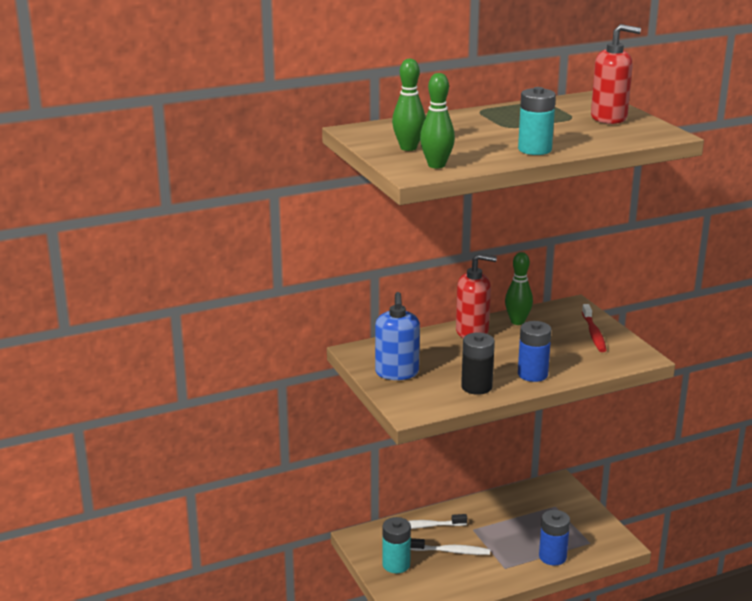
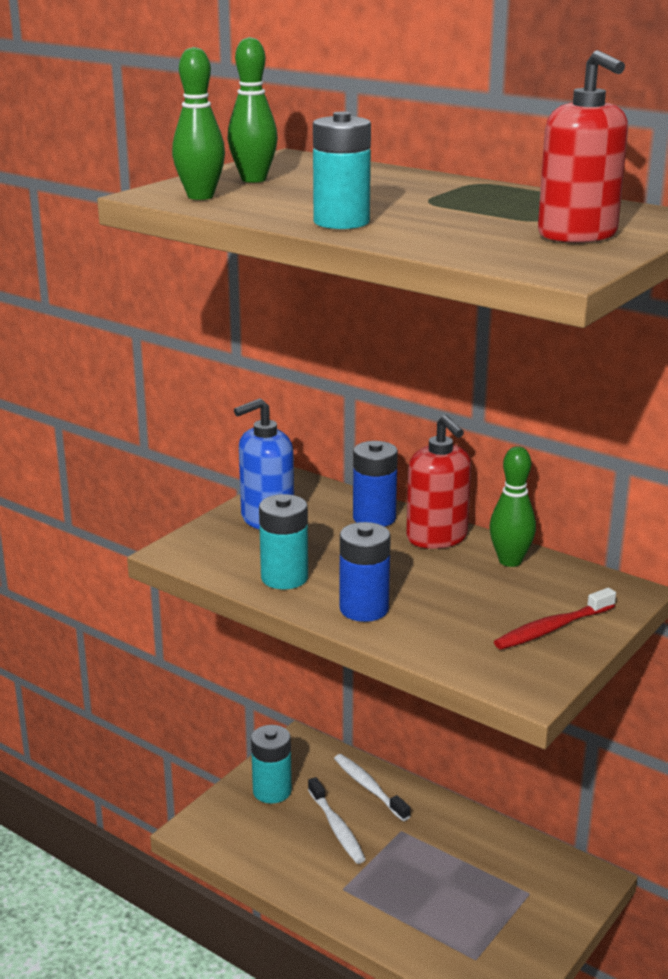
camera: 60 degrees right, 0 degrees up
(476, 387) = (284, 578): black battery -> turquoise battery
(552, 557) = (406, 928): blue battery -> blue battery (374, 518)

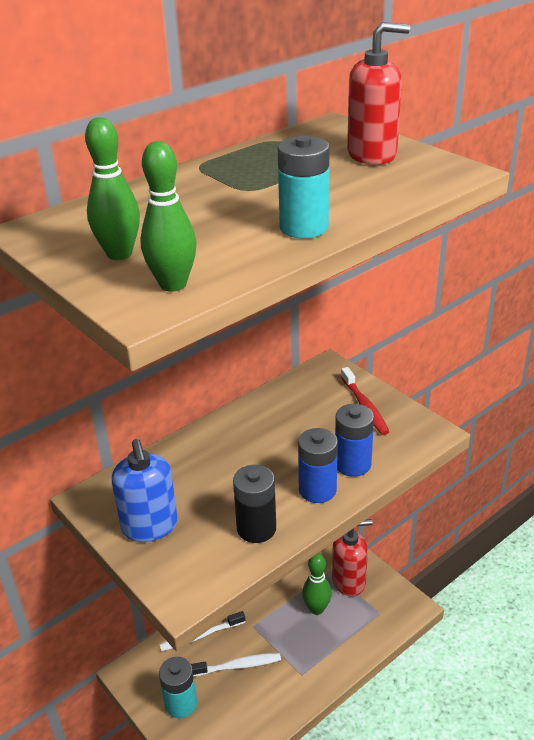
camera: 75 degrees left, 10 degrees up
(284, 578) = (256, 528): turquoise battery -> black battery
(374, 518) = (179, 461): blue battery -> blue battery (352, 464)
(437, 538) = (225, 433): red soap dispenser -> red soap dispenser (349, 581)
(510, 561) = (273, 406): green bowling pin -> green bowling pin (316, 609)

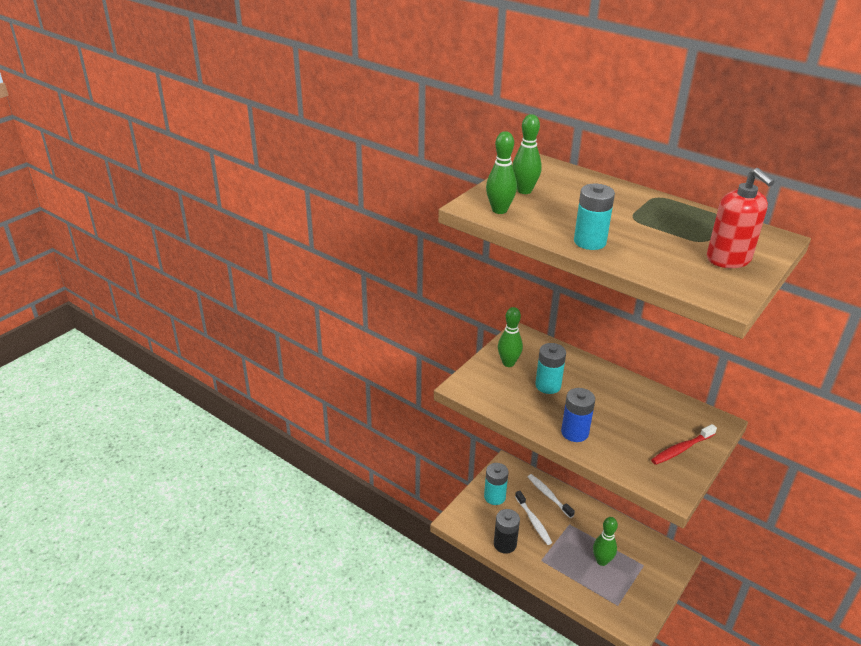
camera: 75 degrees right, 0 degrees up
(150, 526) = (508, 363): blue soap dispenser -> green bowling pin
(216, 494) = (548, 385): none -> turquoise battery
(256, 528) = (526, 408): black battery -> black battery (505, 544)
(349, 581) = (638, 579): red soap dispenser -> none
(352, 464) = (610, 448): blue battery -> none

